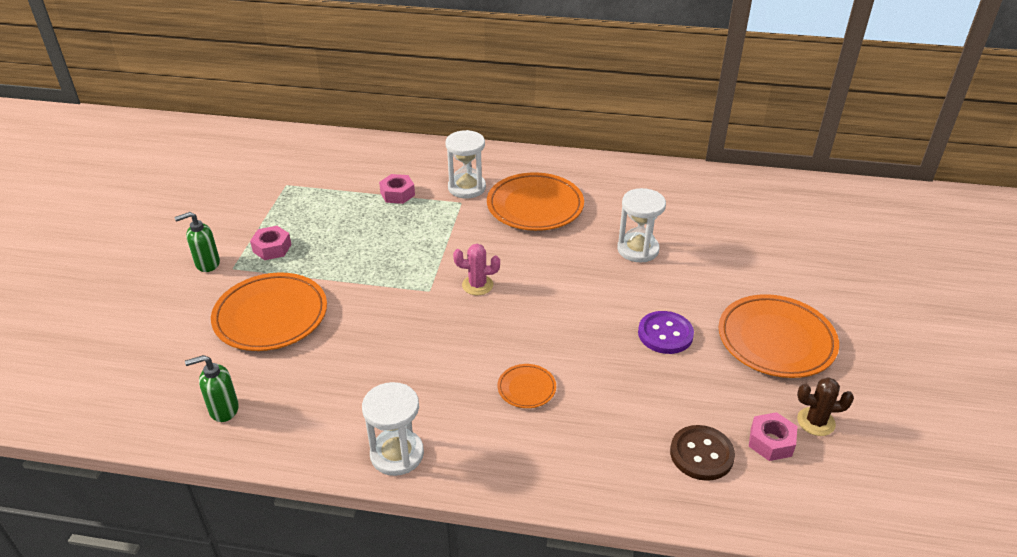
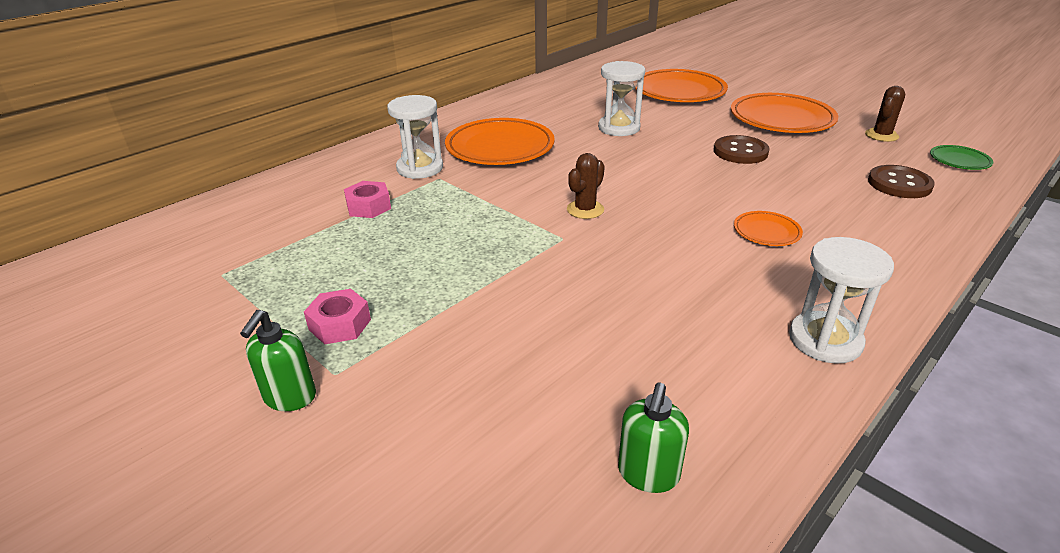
camera: 55 degrees left, 5 degrees down
(271, 316) = (484, 367): orange plate -> orange plate (679, 91)
(477, 285) = (585, 209): pink cactus -> brown cactus
(665, 334) = (740, 152): purple button -> brown button
(771, 442) = (896, 156): pink nut -> none
(811, 493) = (959, 161): none -> green plate

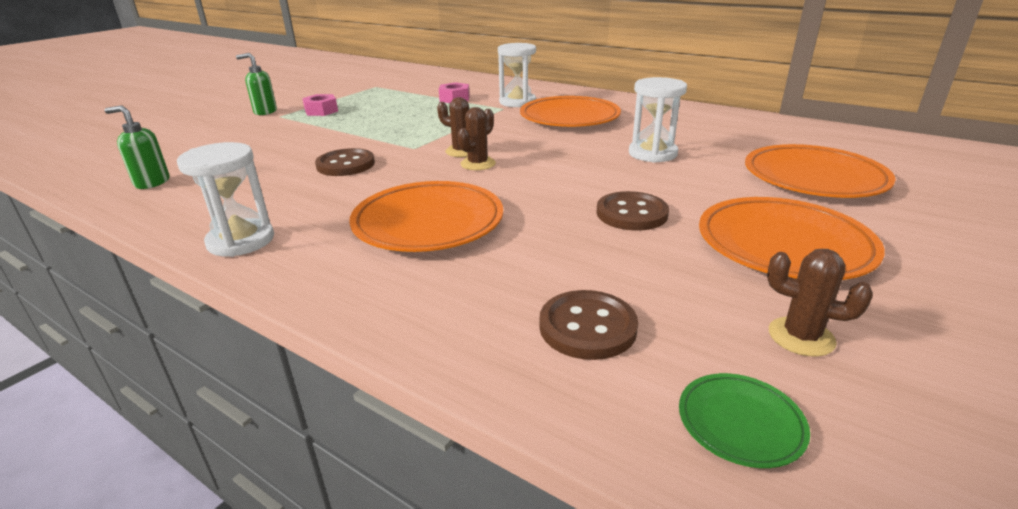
camera: 80 degrees right, 5 degrees down
(609, 285) = (345, 165): none -> brown button
(625, 203) = (478, 164): none -> brown cactus
(766, 232) = (428, 223): orange plate -> orange plate, size x2.10

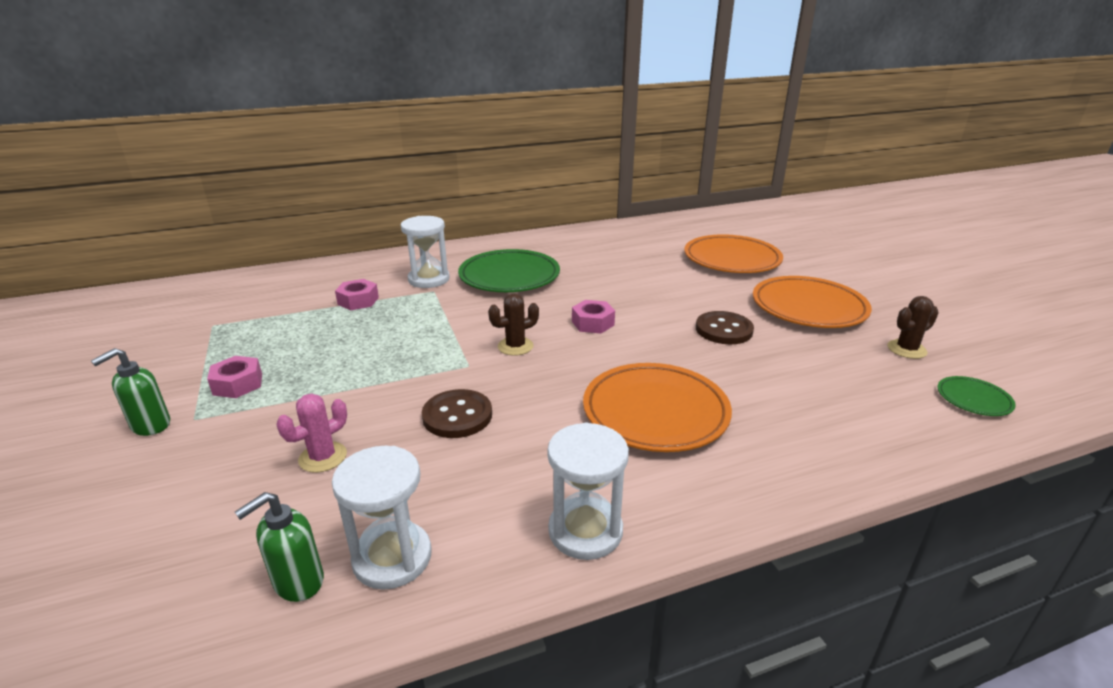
camera: 55 degrees left, 0 degrees up
(267, 150) = (323, 457): none -> pink cactus
(478, 164) = (556, 349): brown cactus -> none
(543, 162) = (592, 323): none -> pink nut
(569, 118) = (509, 276): orange plate -> green plate
(587, 327) = (863, 405): brown button -> none
(652, 154) = (632, 281): white hourglass -> white hourglass (392, 557)

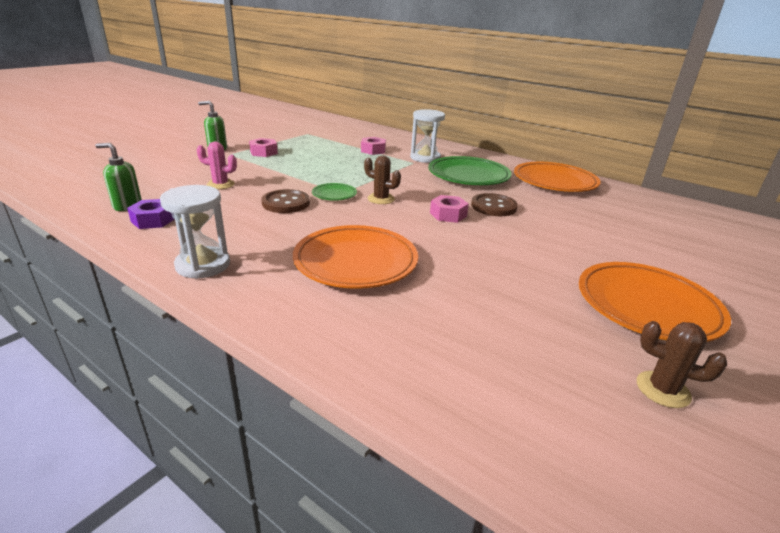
camera: 55 degrees right, 0 degrees up
(392, 557) = (153, 220): white hourglass -> purple nut
(724, 330) = (522, 267): brown button -> brown button (493, 206)
(731, 259) = (670, 247): orange plate -> orange plate (554, 181)
(973, 399) = (615, 462): green plate -> green plate (334, 194)

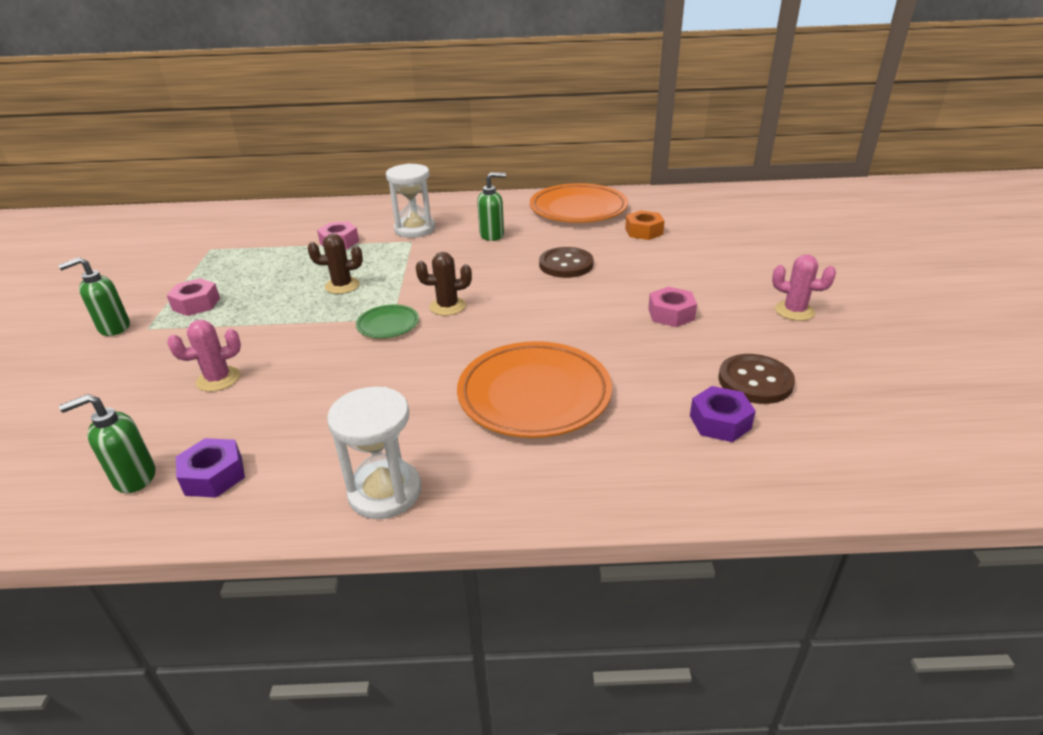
camera: 35 degrees left, 5 degrees up
(286, 203) = (350, 364): brown button -> brown button (755, 381)
(448, 215) = (539, 294): pink nut -> pink nut (671, 314)
(455, 340) = (720, 422): none -> purple nut
(468, 176) = (492, 235): green plate -> green soap dispenser
(587, 210) = (643, 231): none -> orange nut
(647, 306) = (794, 311): orange plate -> pink cactus
(662, 389) = (879, 377): brown cactus -> brown cactus (342, 286)

